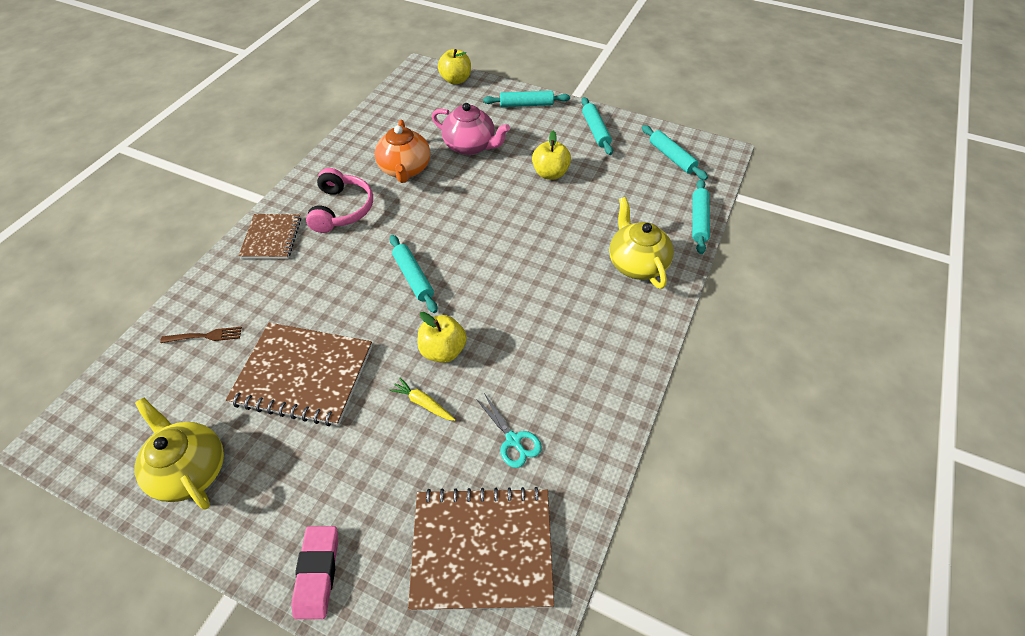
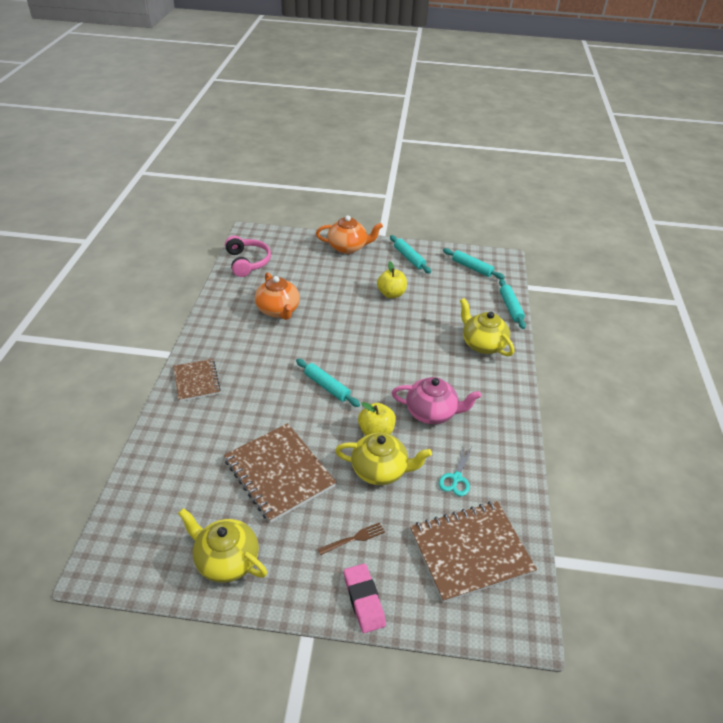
camera: 20 degrees left, 10 degrees down
(205, 336) = (182, 464): brown fork -> brown fork (354, 538)
(303, 375) = (279, 473): brown notebook -> brown notebook turned 60 degrees clockwise
(342, 209) = (243, 349): pink headphones -> pink headphones (247, 262)
(423, 403) = (380, 470): yellow carrot -> yellow teapot
(456, 80) = (283, 237): yellow apple -> none
(470, 146) = (321, 284): pink teapot -> pink teapot (432, 412)
(513, 440) = (456, 478): turquoise scissors -> turquoise scissors turned 75 degrees clockwise
(526, 104) = (348, 247): turquoise rolling pin -> orange teapot

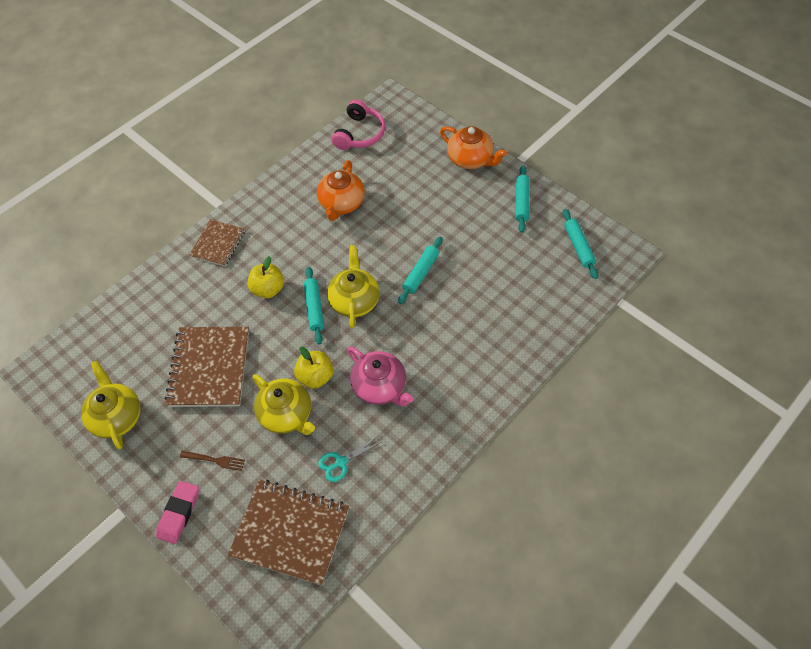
camera: 40 degrees right, 15 degrees up
(391, 294) = (462, 237): yellow apple -> yellow apple (268, 289)
(482, 344) = (498, 343): yellow teapot -> yellow teapot (354, 300)
(510, 307) = (572, 317): turquoise rolling pin -> turquoise rolling pin (420, 273)

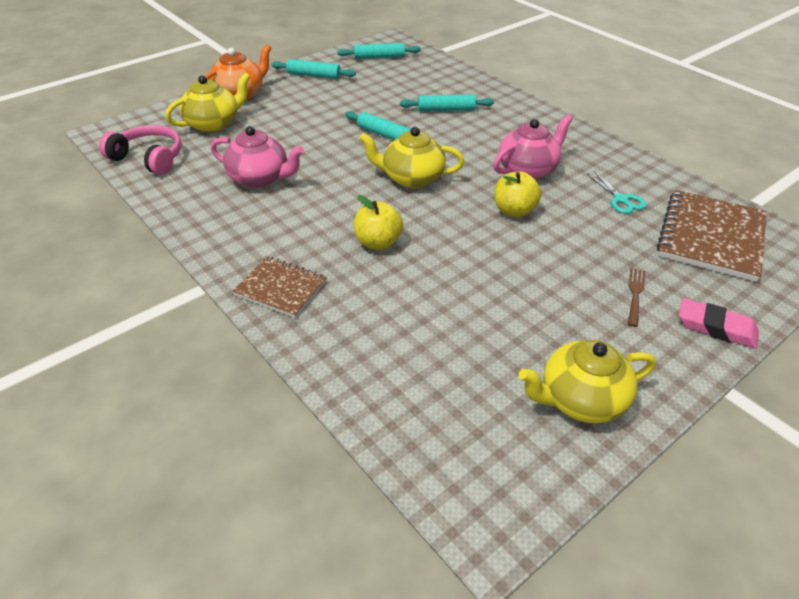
camera: 85 degrees left, 15 degrees down
(209, 368) = (497, 298): brown notebook -> none
(287, 414) = (565, 234): yellow teapot -> yellow teapot (213, 124)
(314, 308) = (416, 207): turquoise rolling pin -> turquoise rolling pin (446, 109)
(341, 204) = (260, 178): orange teapot -> pink teapot

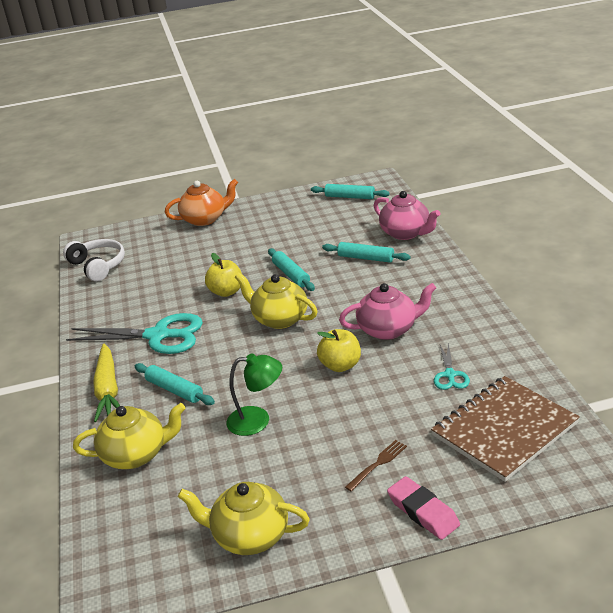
camera: 30 degrees right, 10 degrees down
(148, 158) = (98, 266): pink headphones -> white headphones
(213, 124) = (165, 243): yellow teapot -> yellow teapot (136, 454)
(260, 178) = (162, 297): pink teapot -> pink teapot (406, 233)
(281, 288) = (108, 390): brown notebook -> yellow carrot
(291, 219) = (158, 336): none -> turquoise scissors
(314, 75) = (278, 208): turquoise rolling pin -> turquoise rolling pin (174, 390)
(378, 242) = (206, 369): yellow apple -> yellow apple (226, 292)
(481, 282) = (257, 420): none -> green lamp

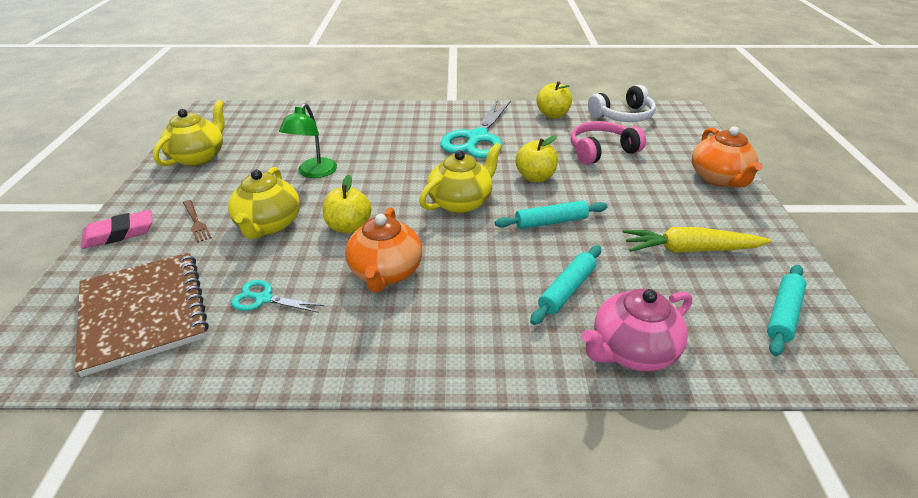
camera: 100 degrees right, 5 degrees up
(98, 302) = (552, 115): none -> yellow apple
(108, 390) = (415, 116): yellow carrot -> yellow carrot (690, 250)
(136, 454) = (328, 123): yellow teapot -> yellow teapot (268, 225)
(171, 268) = (601, 151): none -> pink headphones
(174, 390) = (390, 141): turquoise rolling pin -> none
(388, 329) = (385, 272): pink teapot -> orange teapot

